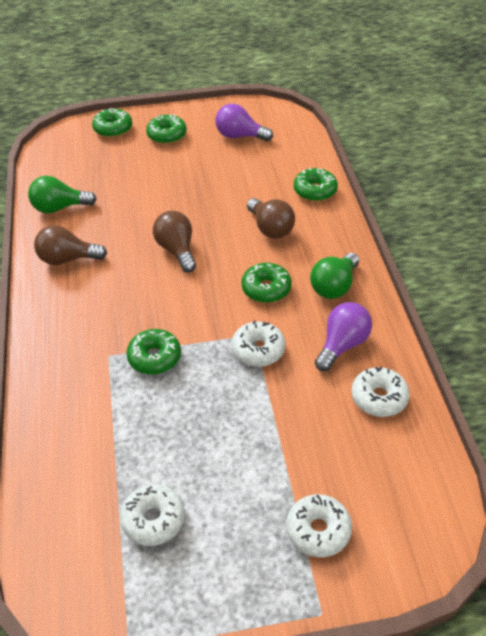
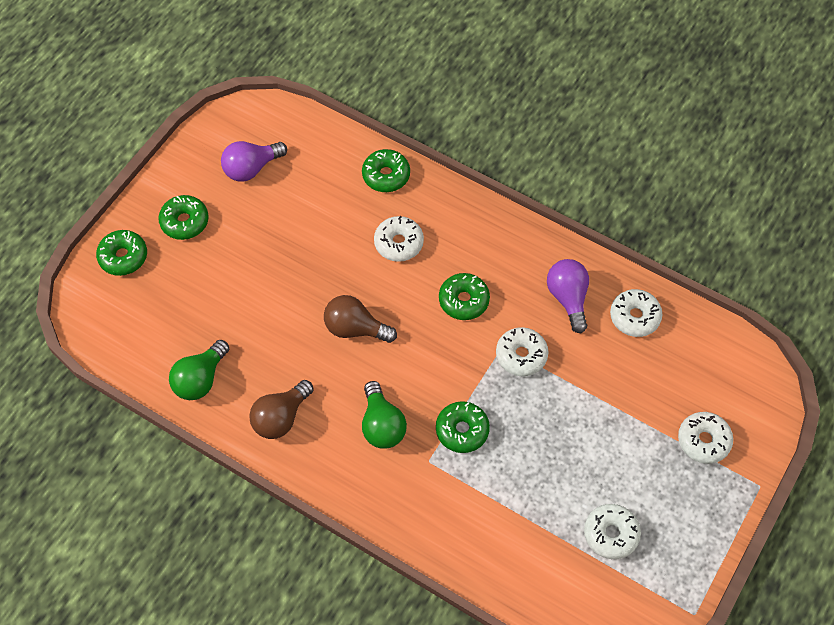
camera: 50 degrees left, 15 degrees up
(270, 228) = (398, 243): brown light bulb -> white donut
(334, 286) = (506, 254): green light bulb -> green light bulb (382, 425)

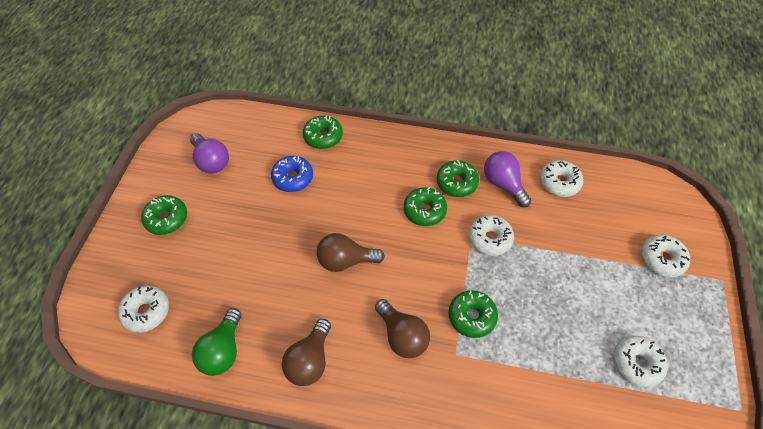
camera: 20 degrees left, 5 degrees down
(123, 257) = (118, 264): green donut -> green donut (456, 183)
(251, 168) = (211, 161): purple light bulb -> purple light bulb turned 75 degrees counterclockwise
(333, 216) = (293, 178): none -> blue donut
(382, 425) = (402, 336): green light bulb -> brown light bulb
(398, 243) = (354, 183): white donut -> white donut (146, 312)

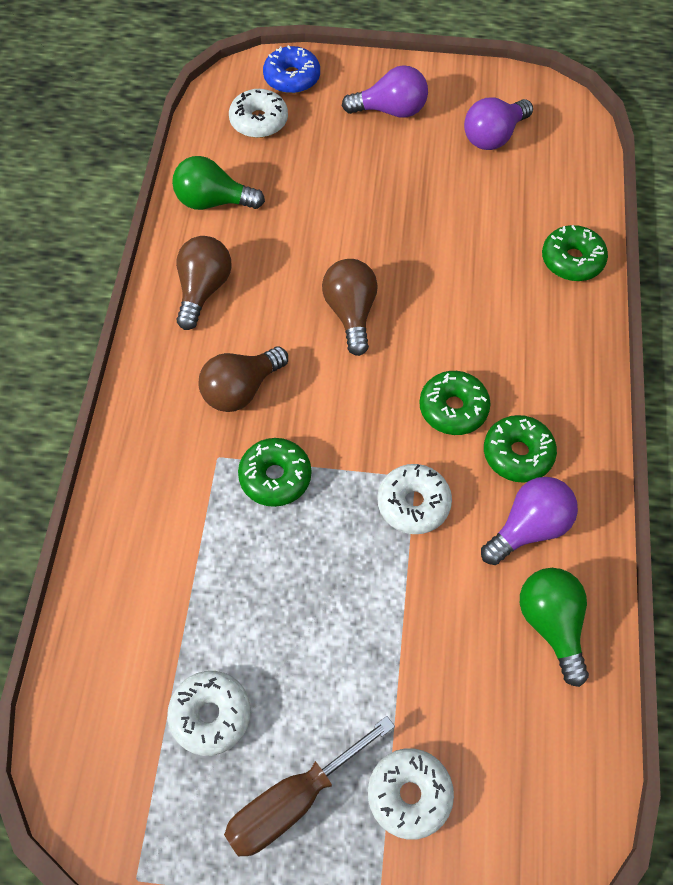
camera: 85 degrees right, 5 degrees up
(166, 219) = (391, 110): green donut -> purple light bulb
(293, 178) = (483, 233): blue donut -> blue donut (292, 78)
(310, 360) = (203, 290): brown light bulb -> brown light bulb turned 90 degrees clockwise
(559, 182) = (551, 624): white donut -> green light bulb
(677, 318) = (292, 801): none -> brown screwdriver

